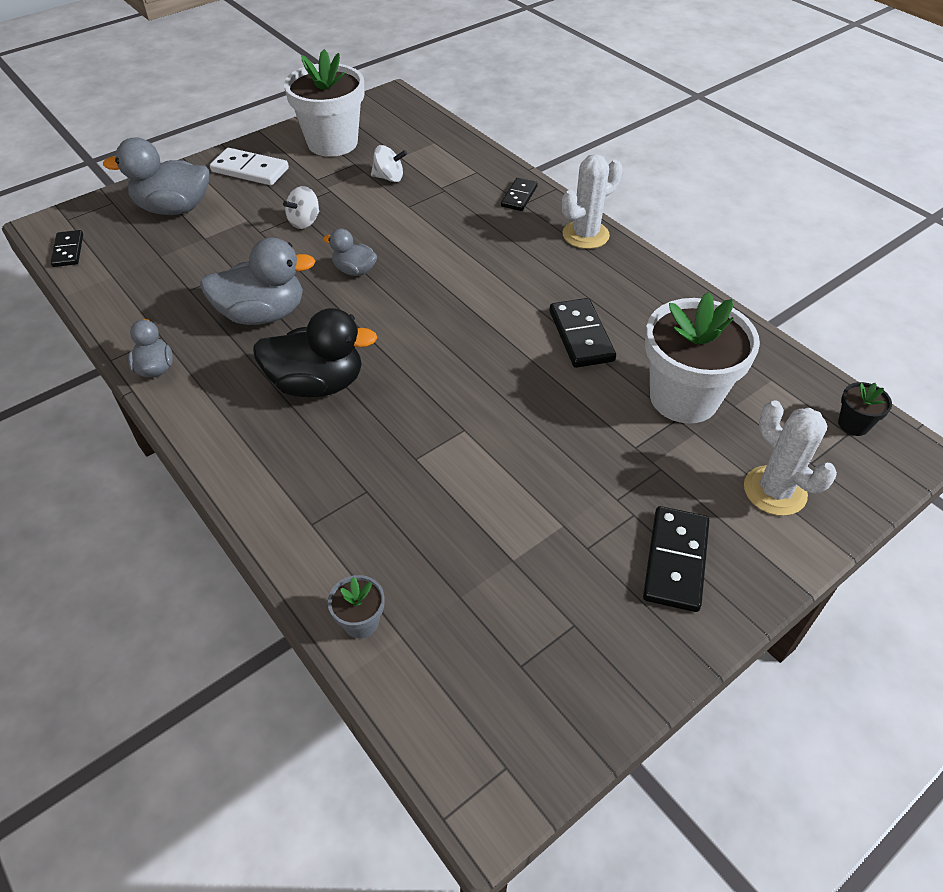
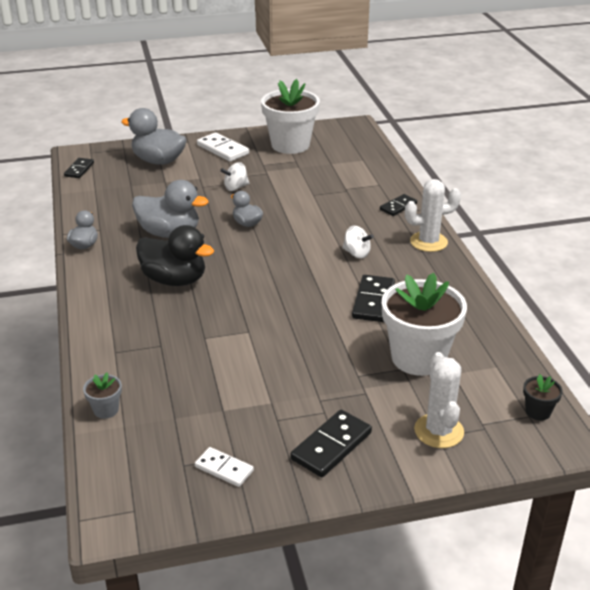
camera: 25 degrees right, 15 degrees down
(389, 178) = (313, 174): white spinning top -> white spinning top (356, 253)
(574, 650) = (224, 469): none -> white domino

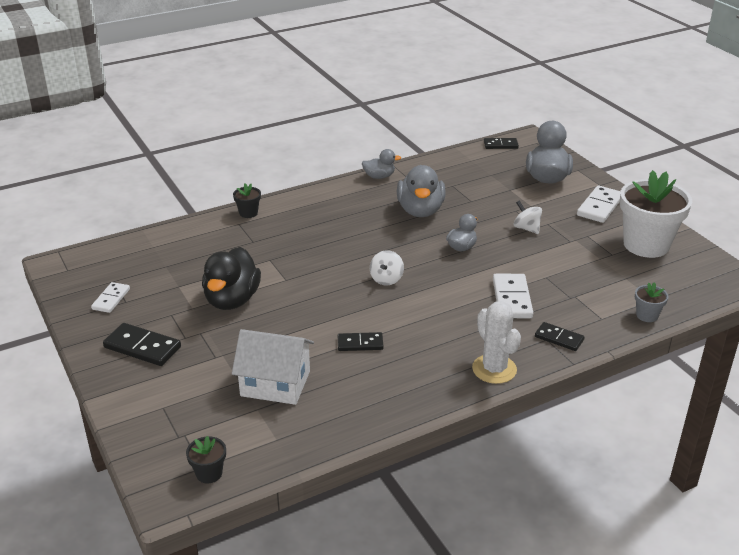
camera: 75 degrees right, 0 degrees up
(96, 342) = (248, 213): none -> black flower pot
(106, 410) = (169, 235): grey flower pot -> grey flower pot (647, 315)
(174, 280) = (347, 228): black duck -> black duck (232, 300)
(337, 215) = (512, 299): none -> white domino
(356, 253) = (442, 321): white spinning top -> white spinning top (386, 279)
(373, 301) = (360, 343): black domino -> black domino, size x0.64
(418, 358) = (275, 383): white flower pot -> white house
(439, 431) = (169, 407): white cactus -> none

